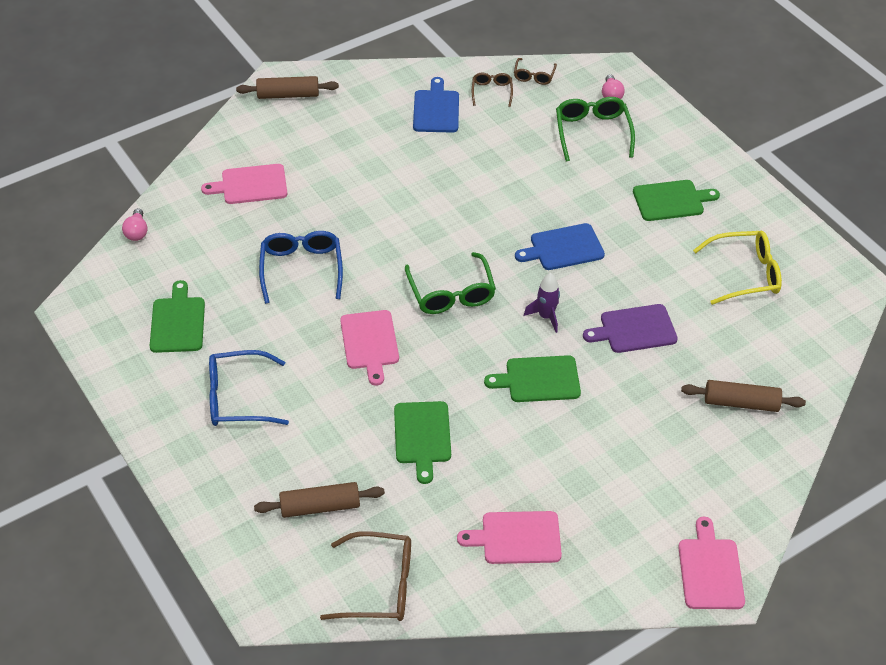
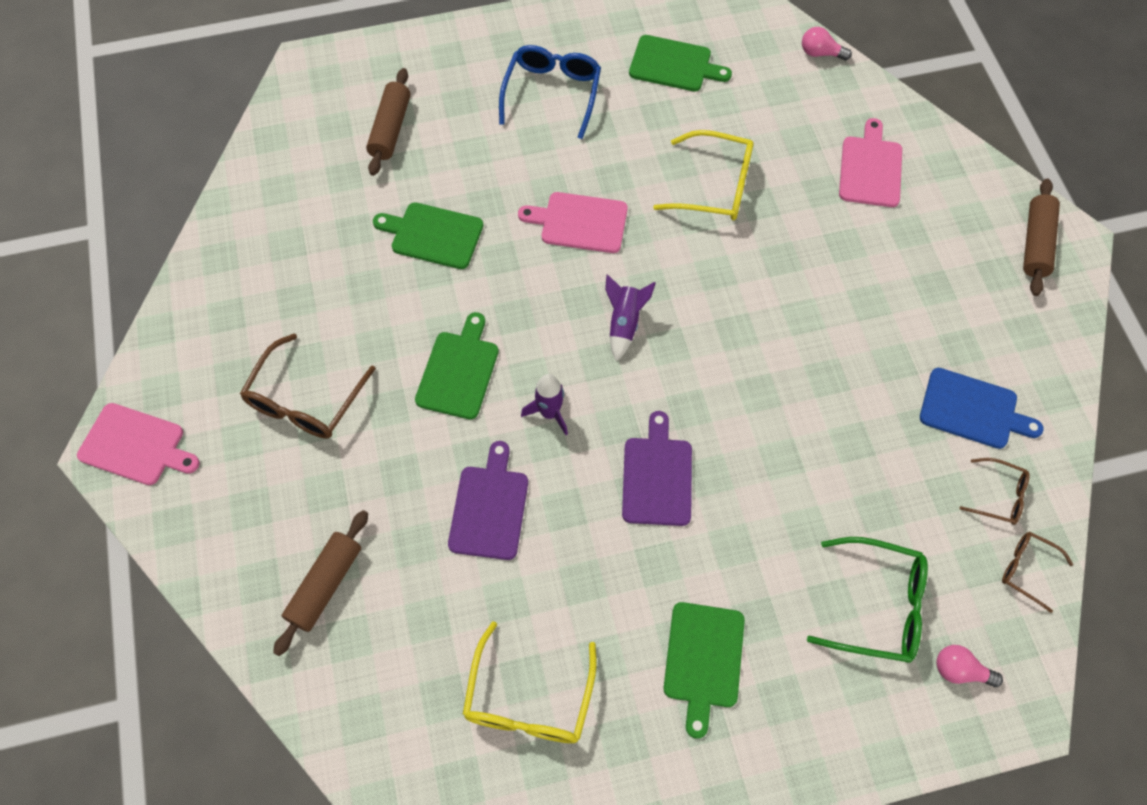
camera: 110 degrees right, 15 degrees up
(301, 269) = (714, 186): blue glasses -> yellow glasses
(379, 586) = (281, 152): brown glasses -> brown glasses (305, 400)
(451, 293) = (624, 323): green glasses -> purple rocket
(517, 538) = (270, 280): pink cutting board -> none
(563, 248) = (657, 477): blue cutting board -> purple cutting board

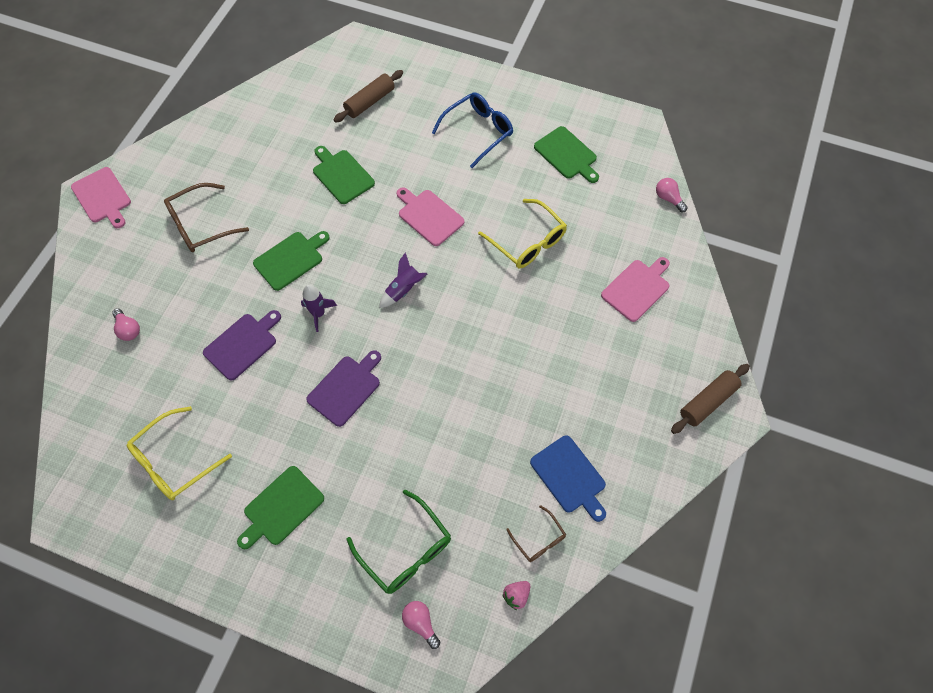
camera: 35 degrees right, 0 degrees up
(325, 585) = (128, 329): brown rolling pin -> pink light bulb
(1027, 569) = (516, 595): brown glasses -> pink strawberry

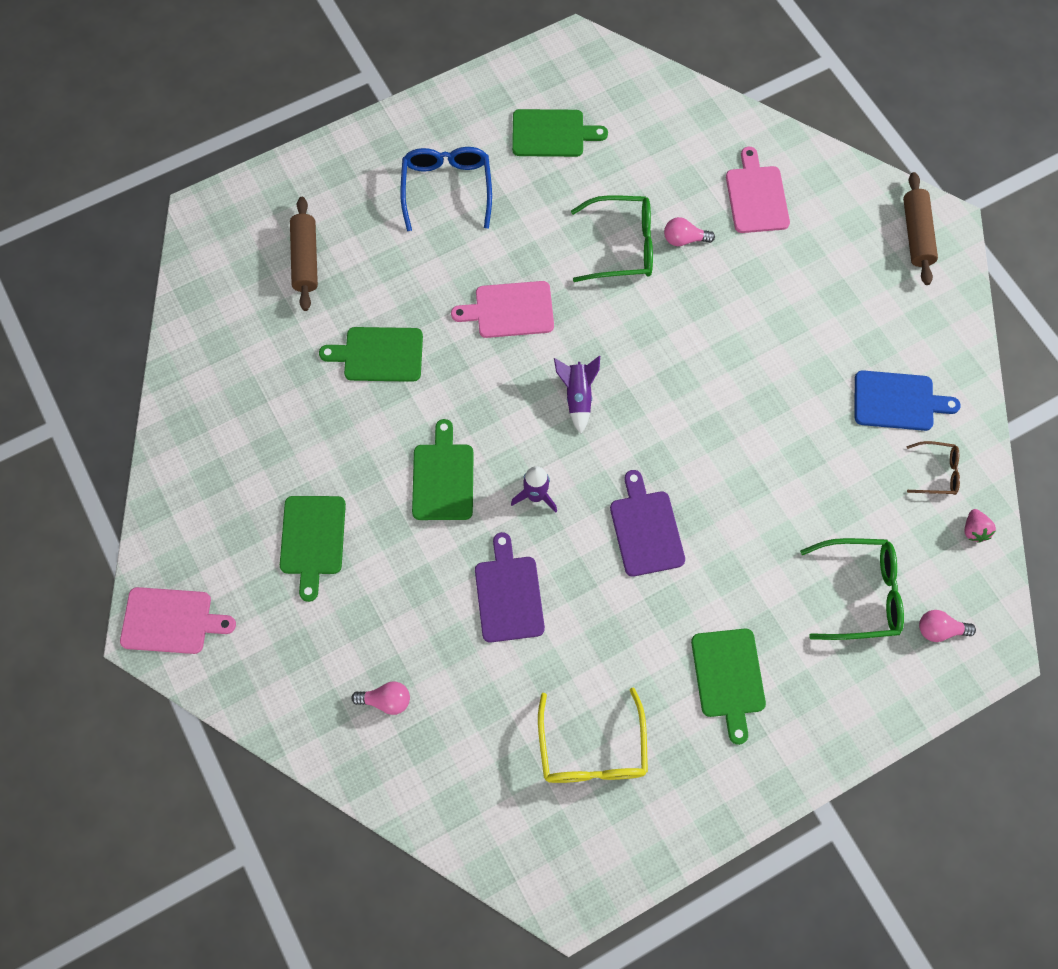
camera: 50 degrees left, 5 degrees up
(201, 225) = (312, 539): brown glasses -> green cutting board
(527, 242) = (622, 246): yellow glasses -> green glasses
(668, 199) = (683, 92): pink light bulb -> pink light bulb (684, 239)

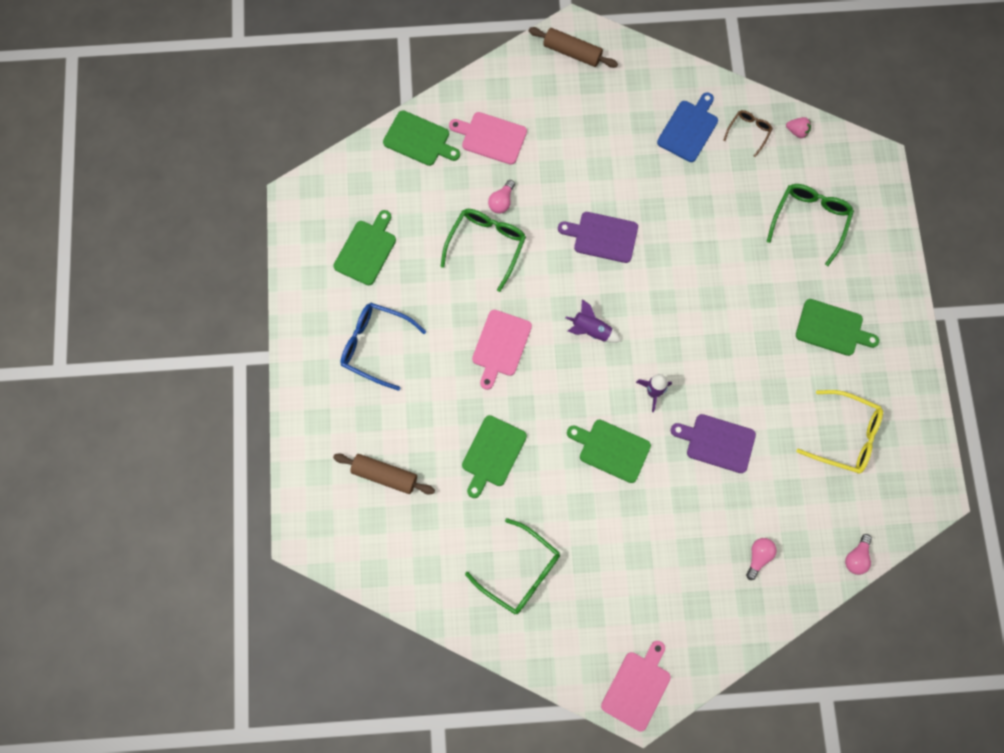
camera: 65 degrees left, 5 degrees up
(255, 439) = (520, 572): none -> green glasses
(312, 539) = (618, 561): green cutting board -> green cutting board (419, 139)
(646, 529) = (709, 331): purple cutting board -> purple cutting board (602, 236)
(939, 629) = (853, 186): pink light bulb -> pink light bulb (856, 557)

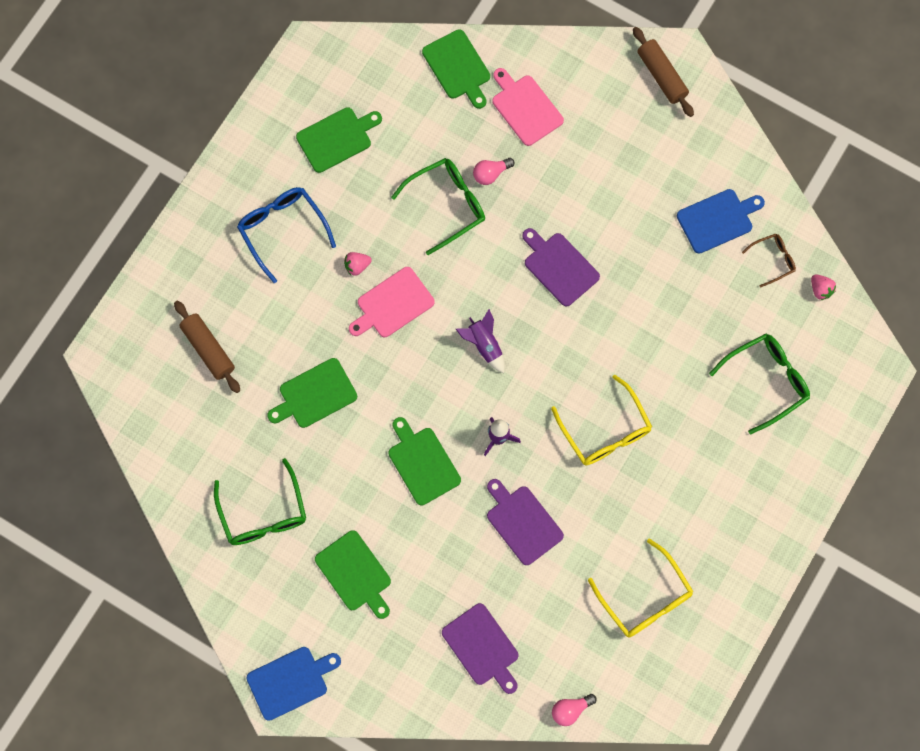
camera: 35 degrees right, 0 degrees up
(452, 335) = (357, 266): none -> pink strawberry
(637, 688) = (290, 681): pink cutting board -> blue cutting board
(725, 333) = (605, 431): none -> yellow glasses
(758, 557) = (482, 647): pink light bulb -> purple cutting board
(832, 328) = (709, 493): green cutting board -> green cutting board (355, 573)

